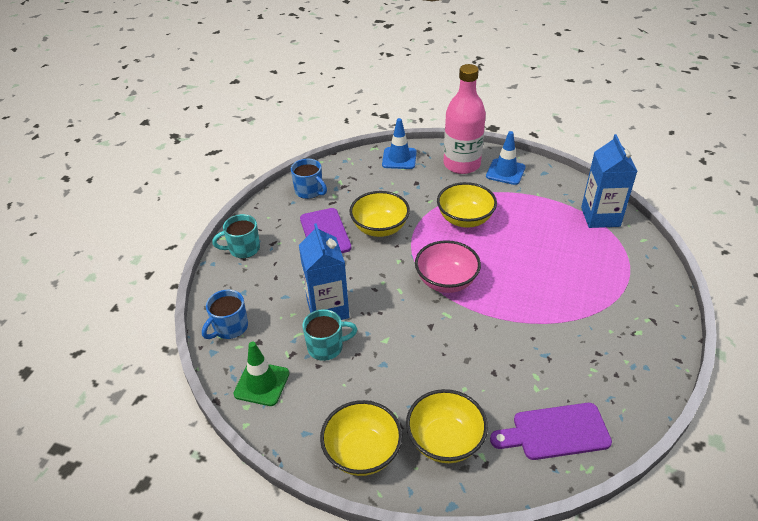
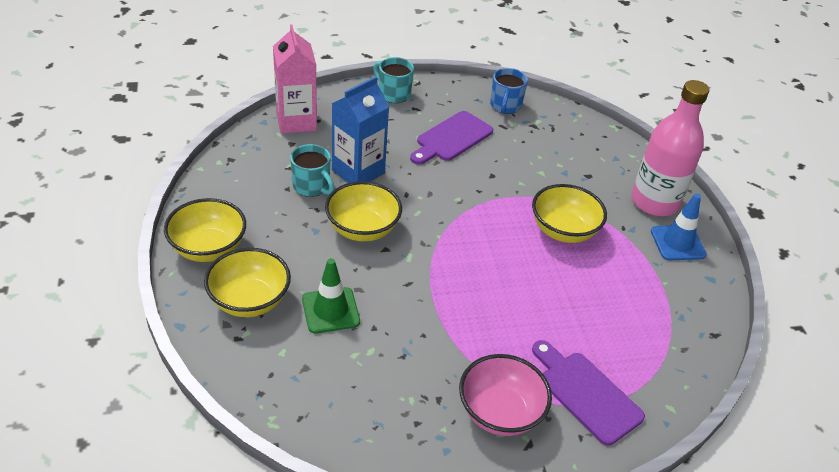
camera: 55 degrees right, 0 degrees up
(230, 327) = (296, 121): blue mug -> pink carton
(262, 383) = (247, 162): green traffic cone -> green traffic cone (330, 310)
(380, 228) = (494, 171): yellow bowl -> yellow bowl (362, 229)
(399, 158) = (616, 150): blue traffic cone -> none
(446, 281) = (456, 243): pink bowl -> pink bowl (500, 412)
(555, 432) = (305, 384): purple cutting board -> purple cutting board (586, 393)
(600, 217) = (676, 353): blue carton -> none

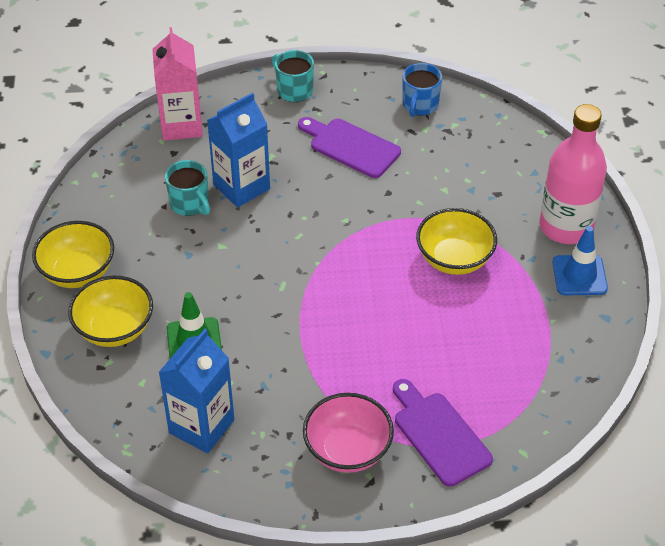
camera: 10 degrees right, 5 degrees up
(348, 394) = (201, 426): none -> blue carton
(362, 229) = (238, 254): yellow bowl -> none
(452, 138) = (351, 146): purple cutting board -> purple cutting board turned 75 degrees clockwise

